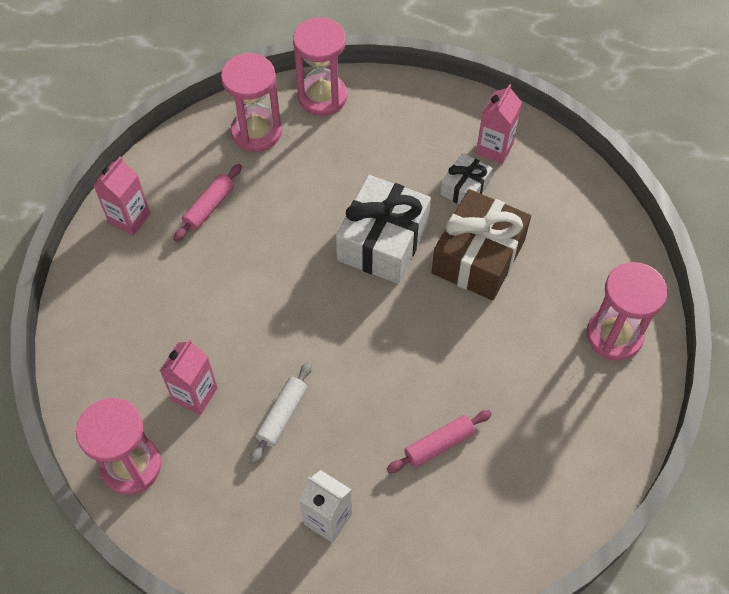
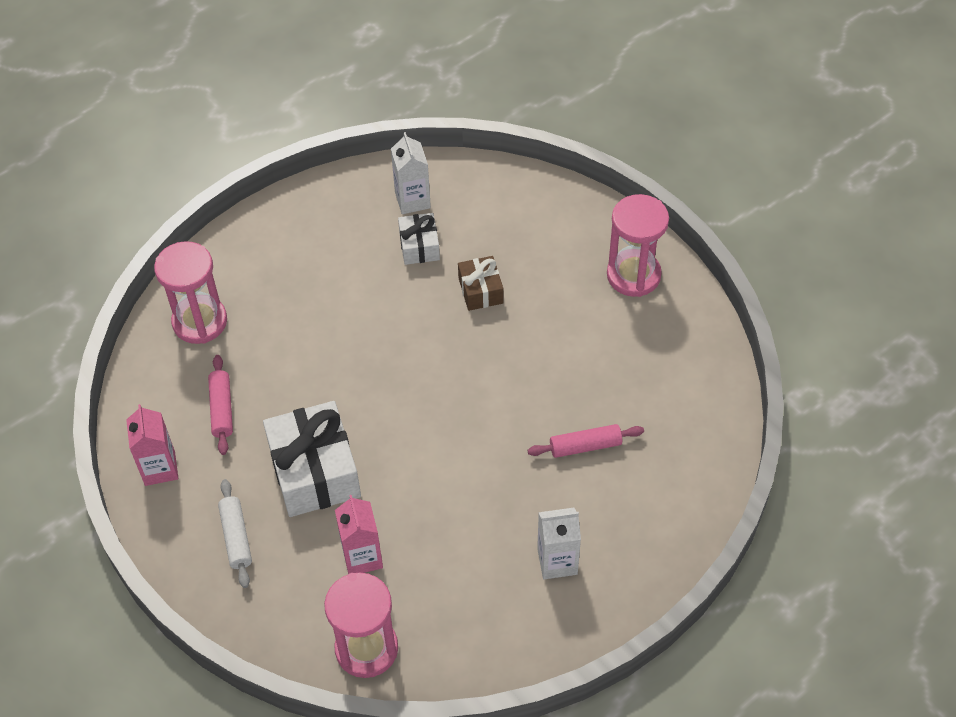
camera: 40 degrees left, 5 degrees down
(282, 415) = (448, 517): white rolling pin -> white rolling pin (236, 537)
(322, 97) = (228, 255): pink hourglass -> none
(383, 241) = (395, 332): white gift -> white gift (314, 471)
(439, 445) = (585, 446): pink rolling pin -> pink rolling pin turned 60 degrees clockwise
(478, 257) = (480, 290): brown gift -> brown gift, size x0.53
(494, 148) = (412, 200): pink carton -> white carton

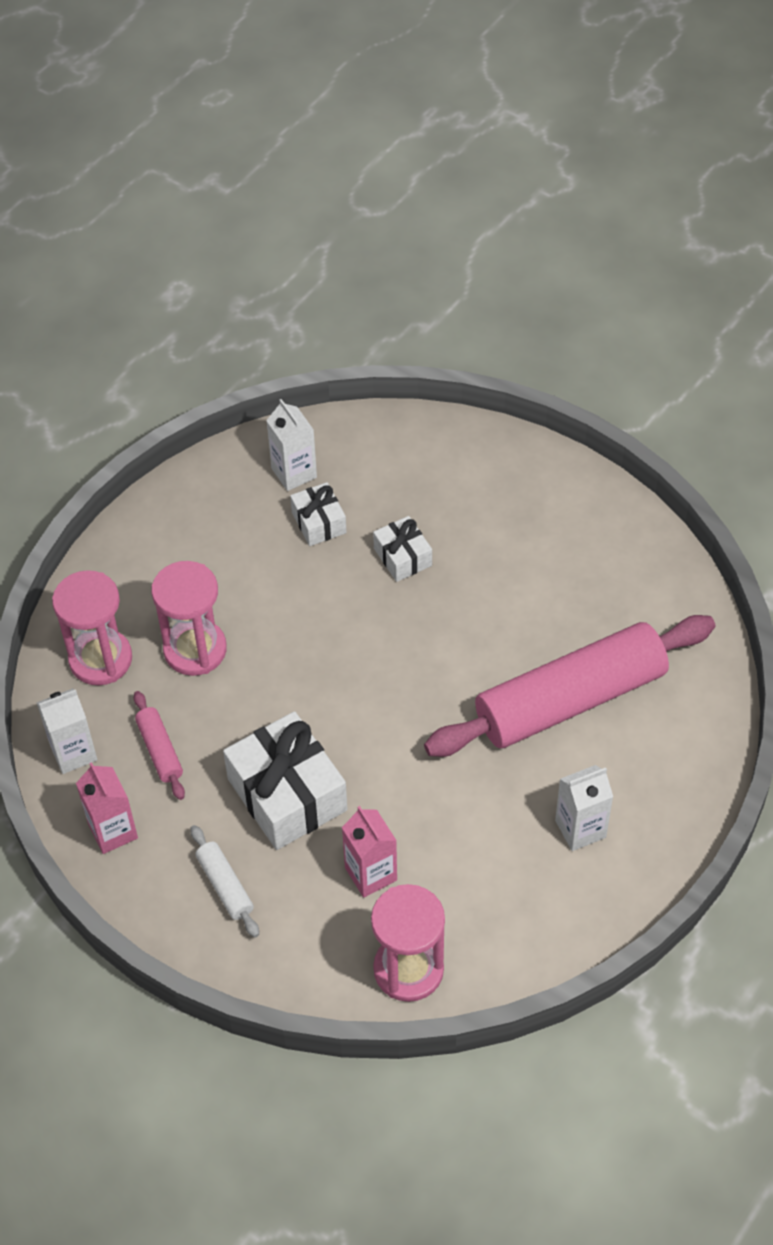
camera: 15 degrees left, 0 degrees up
(151, 395) = (73, 753): none -> white carton
(480, 290) = (402, 557): brown gift -> white gift
(585, 446) = (570, 700): pink rolling pin -> pink rolling pin, size x2.47
(633, 275) = (562, 505): pink hourglass -> pink hourglass (195, 650)

